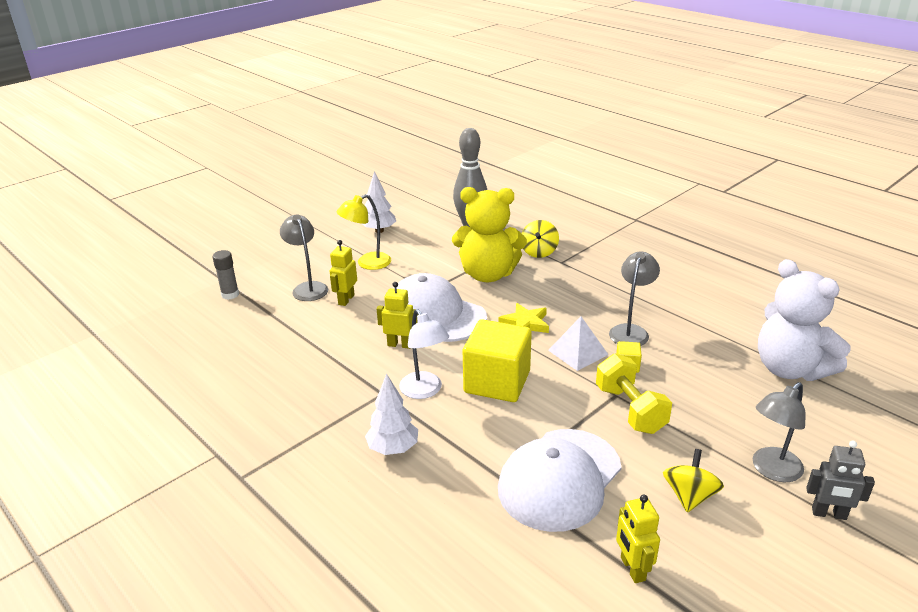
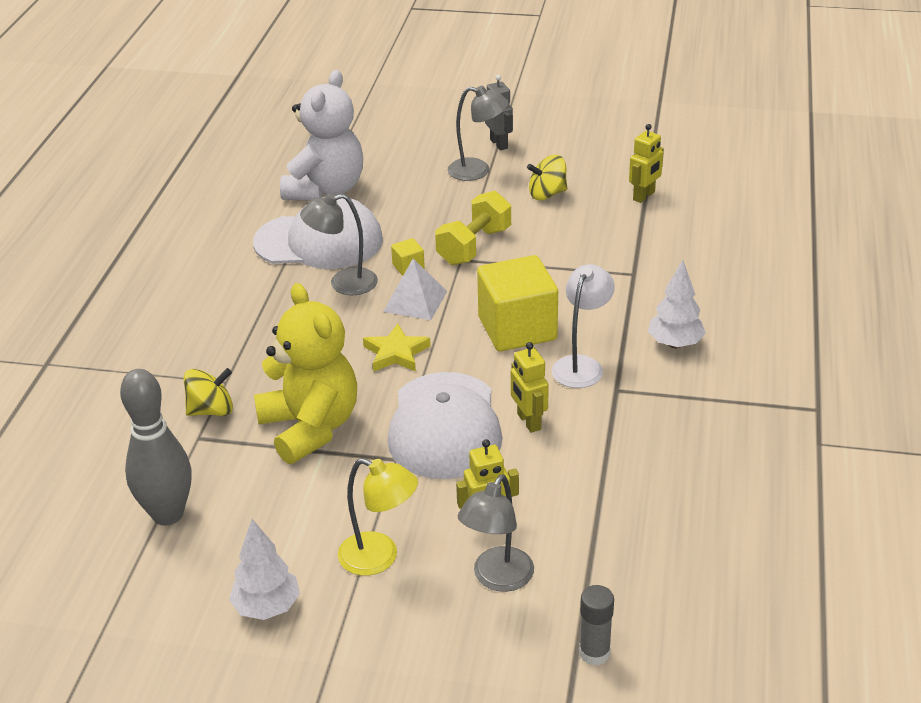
camera: 125 degrees left, 5 degrees up
(559, 479) = (600, 250): white cap -> white cap (319, 241)

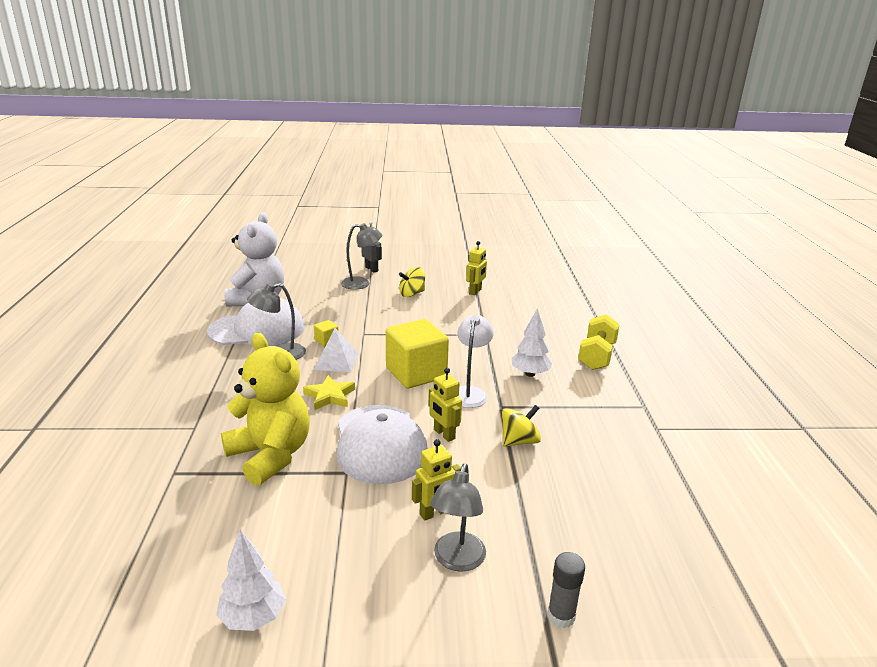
camera: 15 degrees left, 10 degrees down
(168, 514) = (149, 541): grey bowling pin -> none
(211, 410) = (183, 450): yellow spinning top -> yellow spinning top (519, 441)
(379, 558) = (350, 556): yellow lamp -> none
(474, 246) = (370, 325): yellow dumbbell -> yellow dumbbell (597, 356)

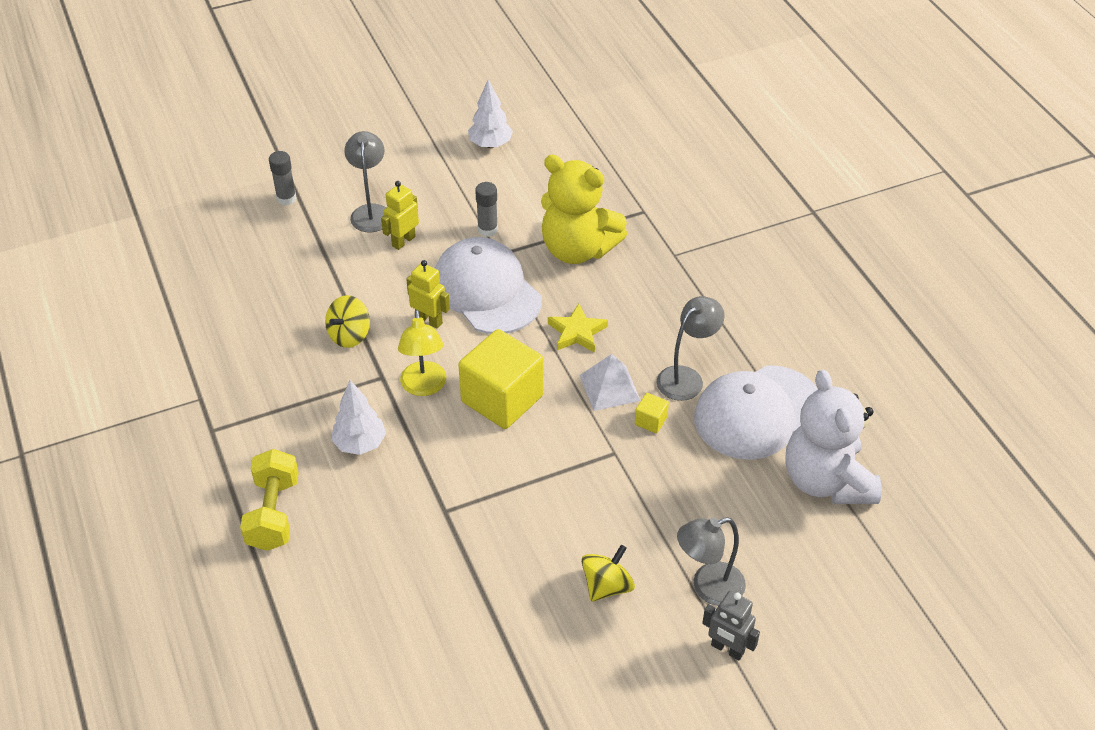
camera: 160 degrees right, 20 degrees up
(340, 499) = (487, 229): none -> grey glue stick
(470, 392) = (424, 387): white lamp -> yellow lamp
(475, 291) = (504, 635): yellow robot -> none

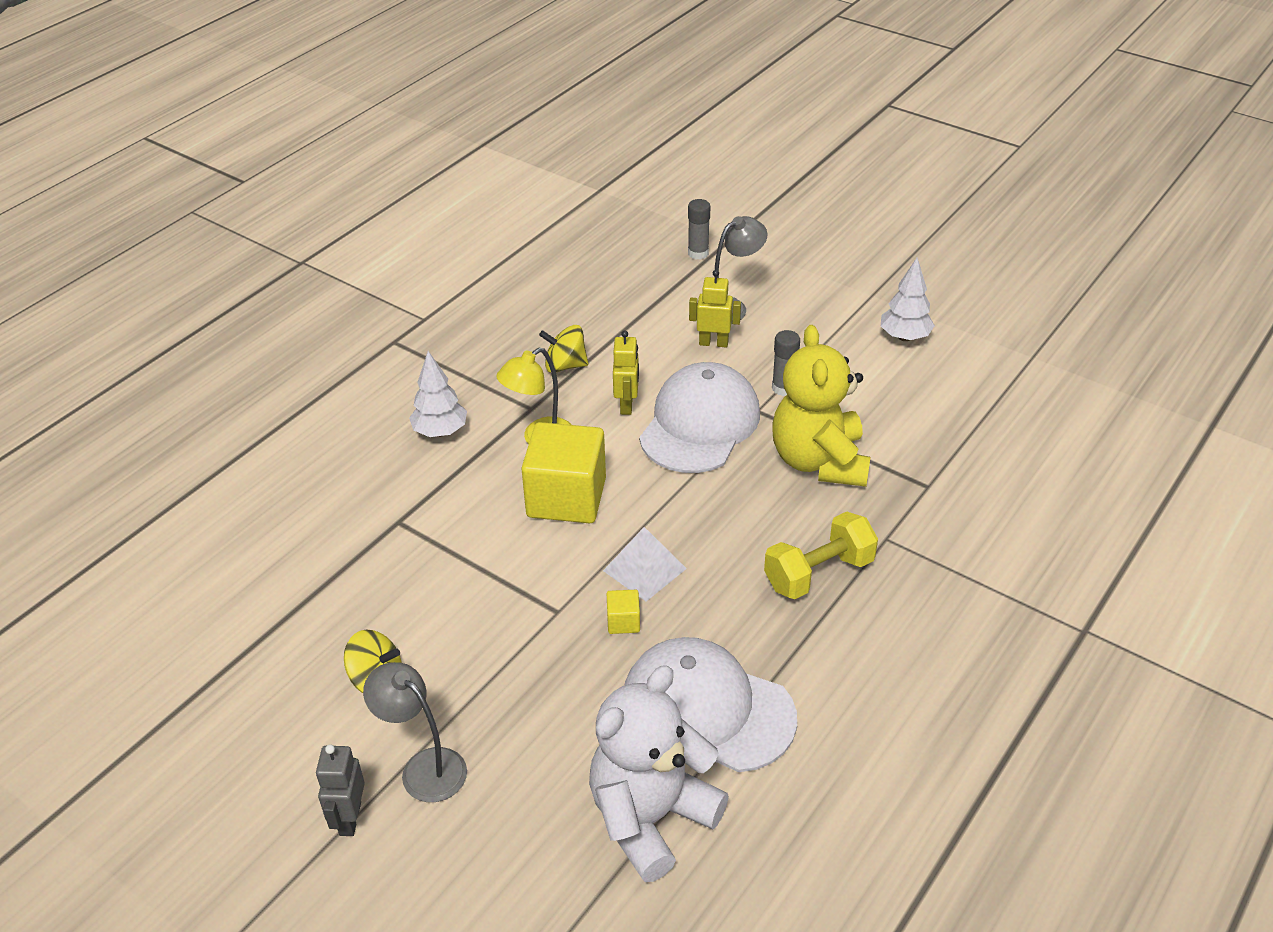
camera: 60 degrees right, 5 degrees down
(273, 513) = (326, 418): yellow dumbbell -> yellow dumbbell (818, 573)
(577, 332) = (701, 512): yellow star -> none
(686, 377) = (710, 625): grey lamp -> none

